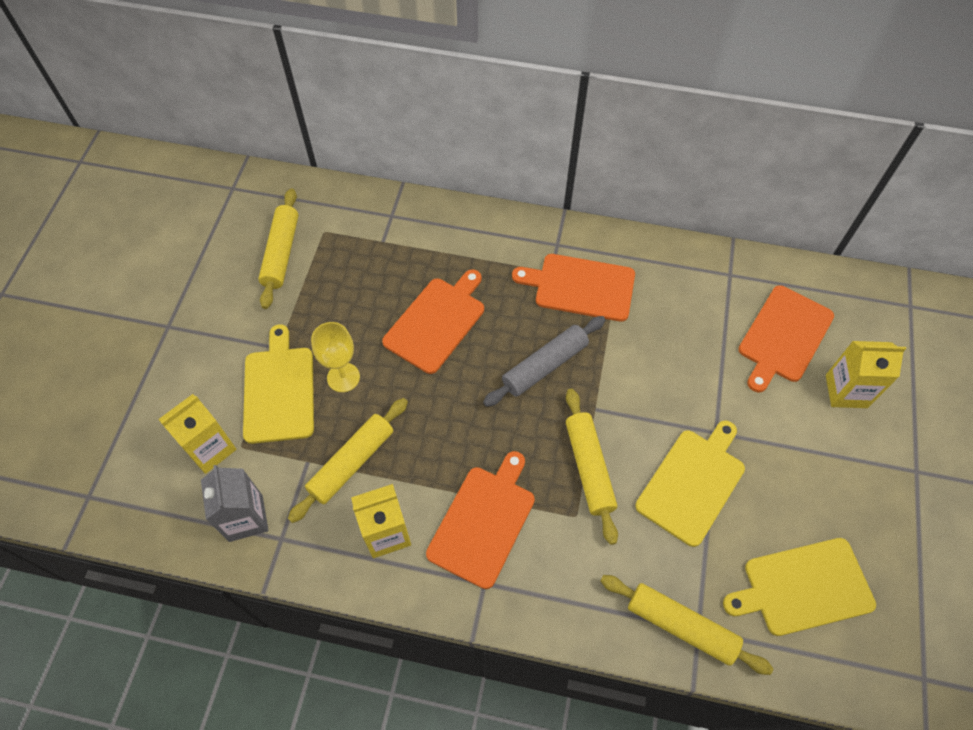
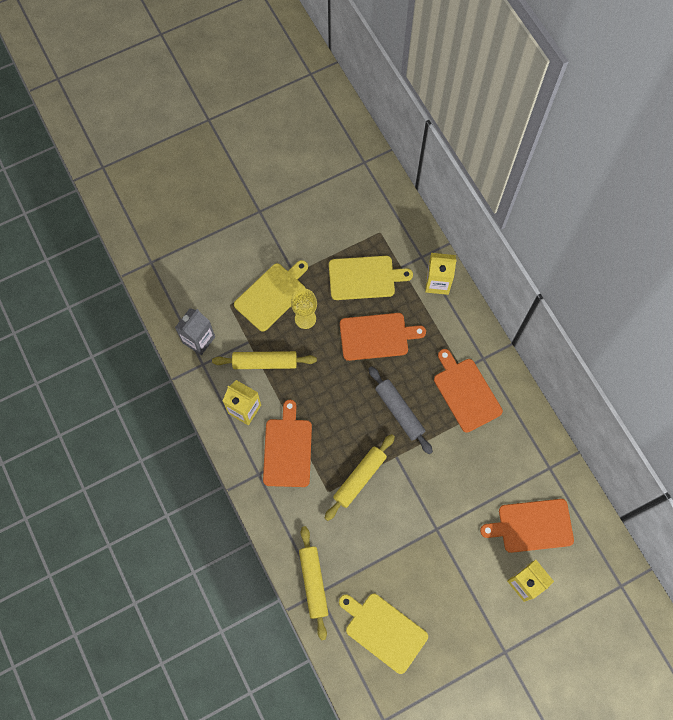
camera: 50 degrees right, 10 degrees up
(210, 449) = (216, 292): yellow carton -> yellow carton (437, 283)
(281, 253) = (348, 224): yellow rolling pin -> none
(483, 522) = (288, 449): orange cutting board -> orange cutting board turned 75 degrees counterclockwise
(545, 366) = (399, 412): grey rolling pin -> grey rolling pin turned 45 degrees clockwise
(692, 483) = (395, 537): yellow cutting board -> yellow cutting board (364, 278)

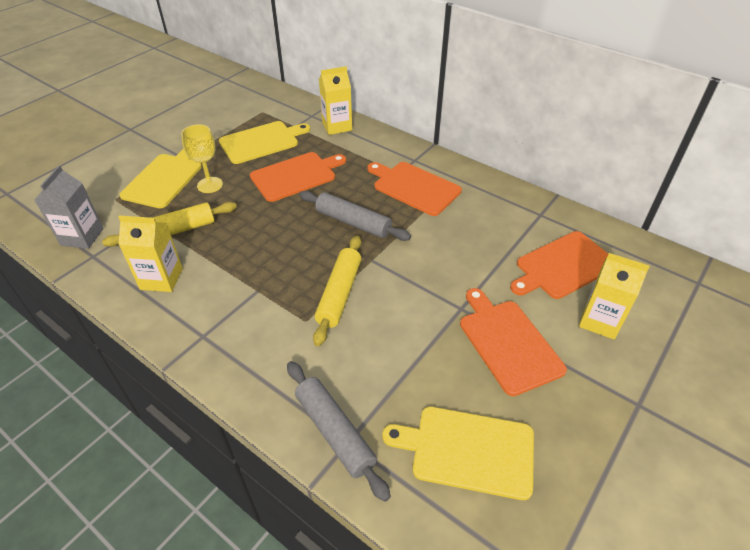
camera: 25 degrees left, 25 degrees down
(288, 449) = (234, 298): orange cutting board -> orange cutting board (508, 342)
(313, 583) = (334, 432): yellow rolling pin -> grey rolling pin

